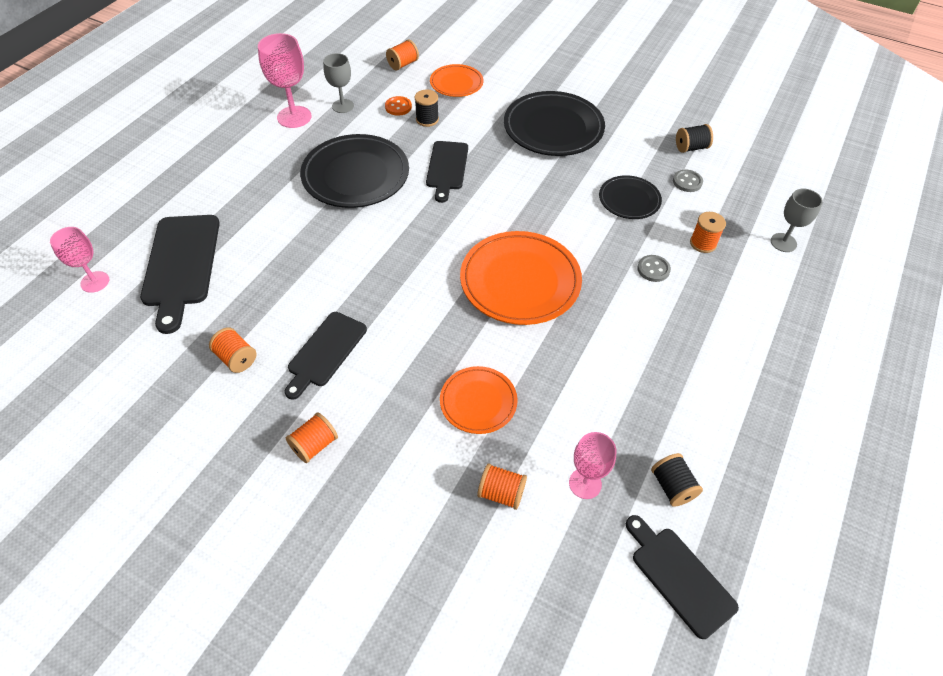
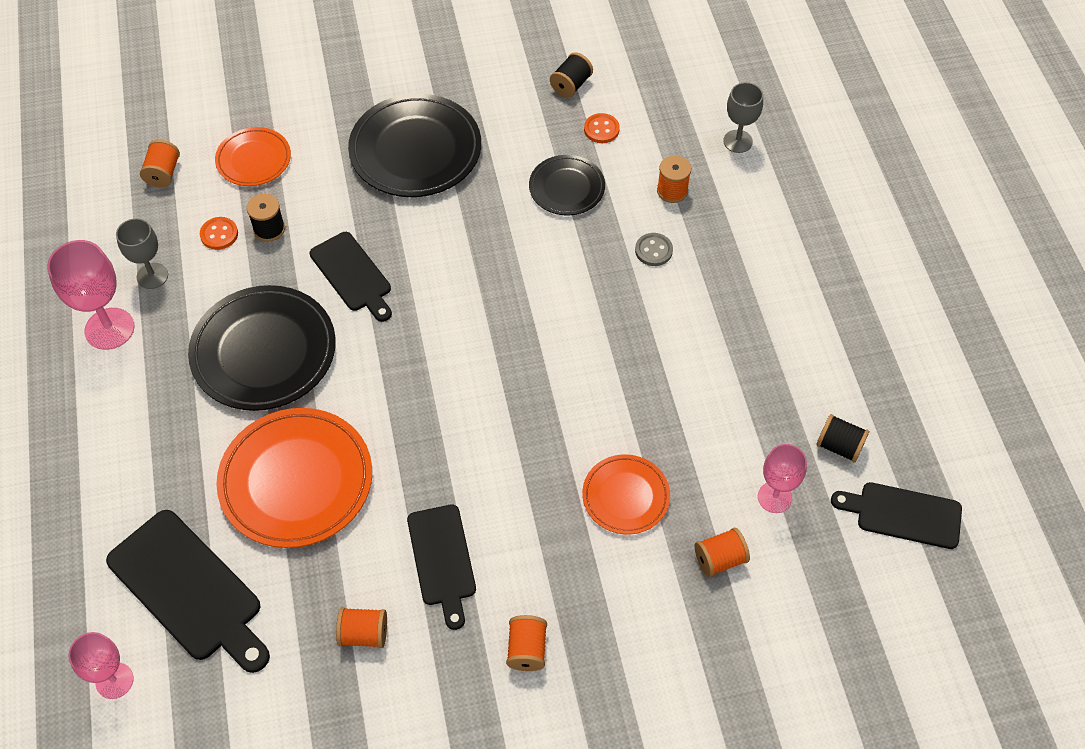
camera: 40 degrees left, 5 degrees up
(520, 281) = (549, 351): orange plate -> orange plate (296, 481)
(687, 182) = (601, 129): grey button -> orange button

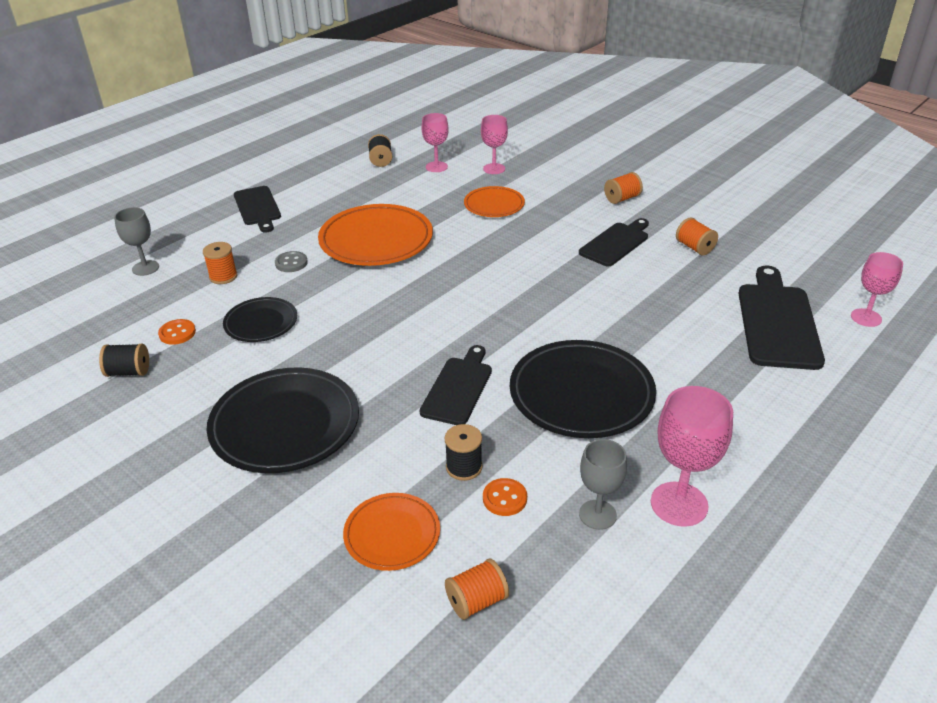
camera: 125 degrees left, 20 degrees down
(296, 481) = (650, 320): orange plate -> orange plate (376, 240)
(719, 559) = (494, 169): orange spool -> pink goblet
(903, 514) = (403, 135): black cutting board -> black cutting board (258, 208)

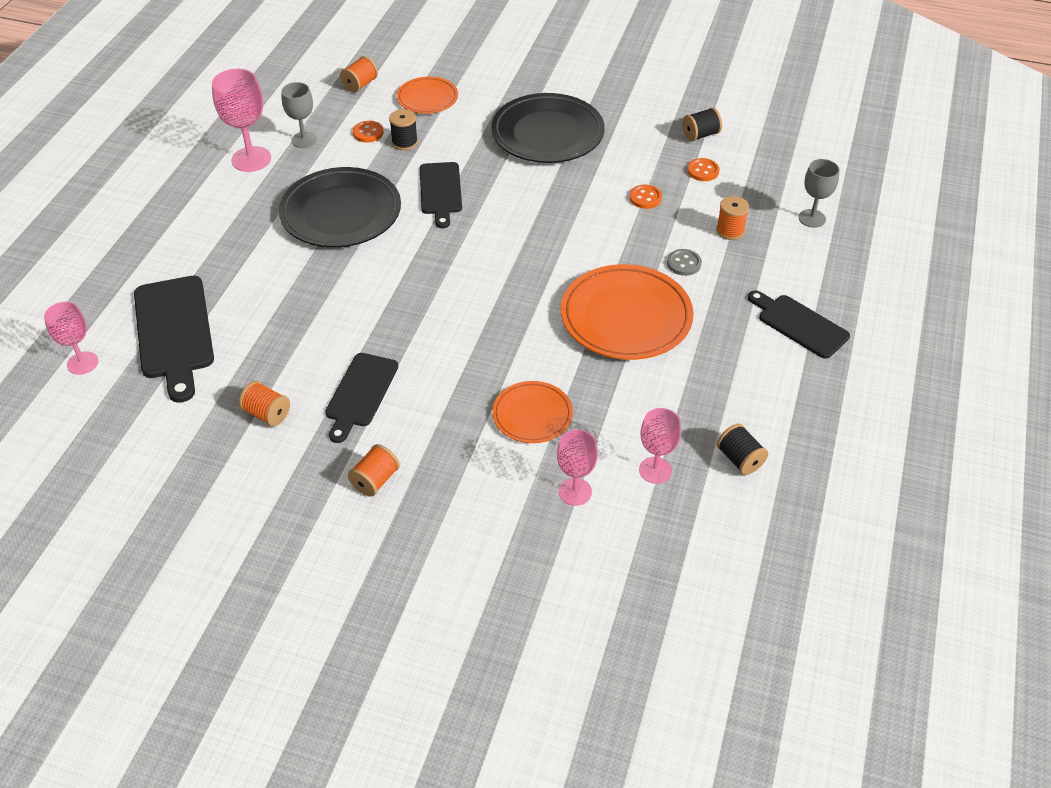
camera: 155 degrees right, 10 degrees up
(261, 323) = (645, 198): black plate -> orange button

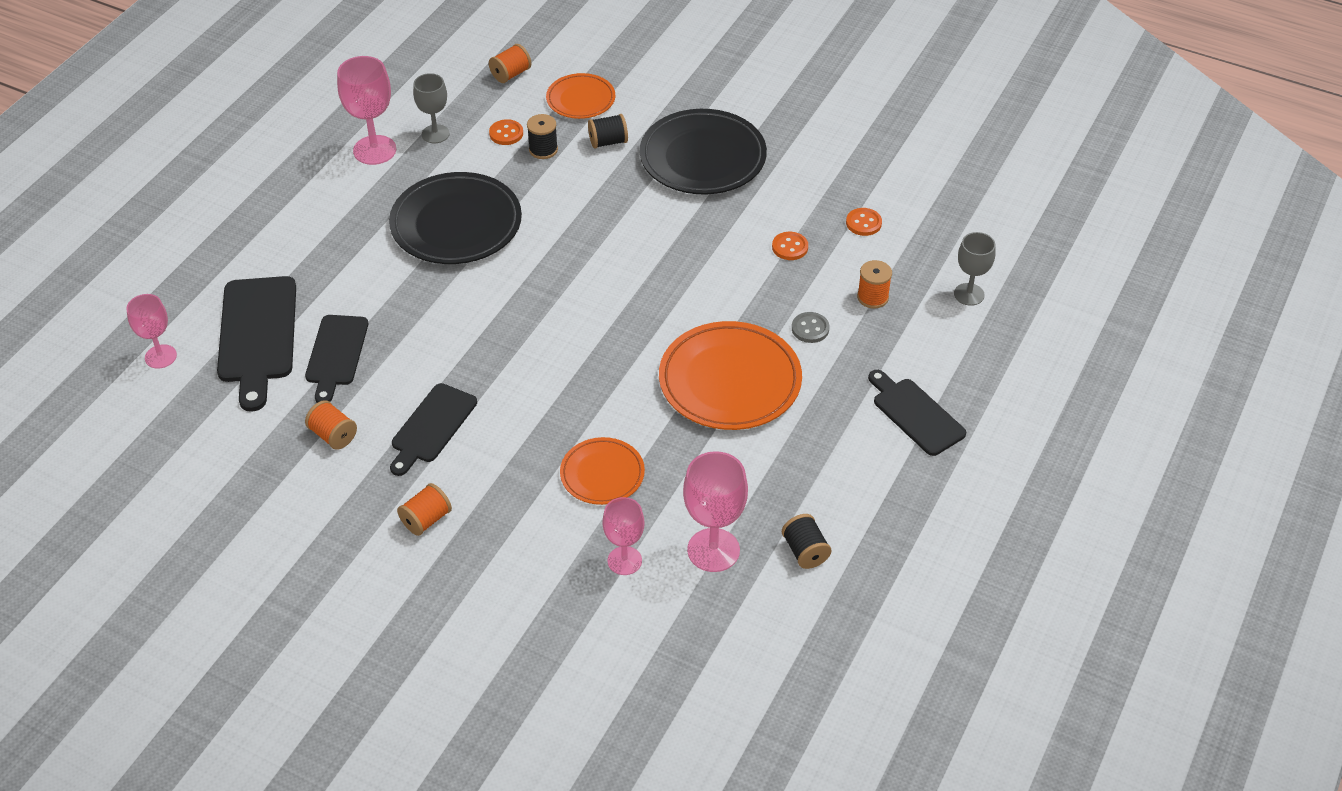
camera: 10 degrees right, 0 degrees up
(440, 191) = (568, 212): black cutting board -> black cutting board (336, 354)
(655, 470) = (713, 550): pink goblet -> pink goblet, size x1.53
(700, 135) = (874, 179): black spool -> black spool (608, 142)

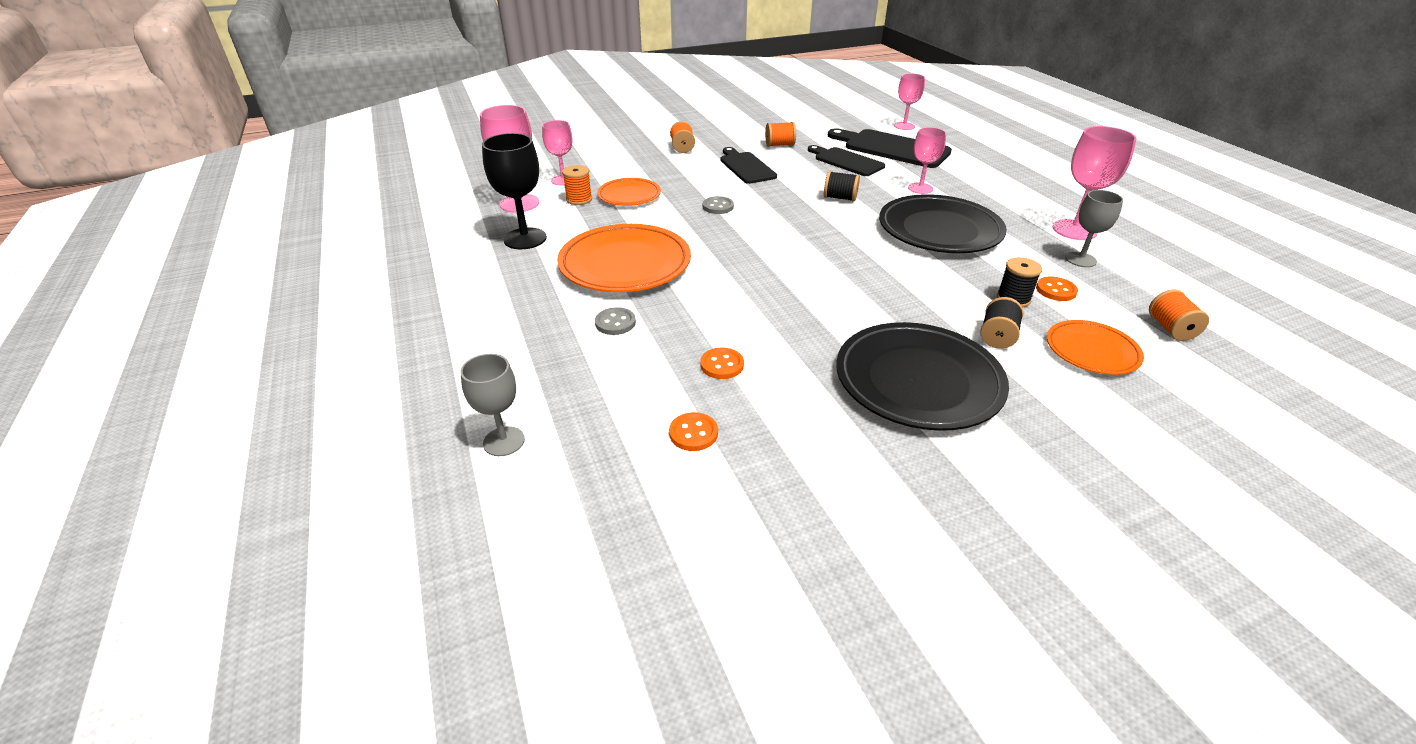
camera: 130 degrees right, 10 degrees down
(365, 270) = (920, 188): none -> pink goblet
(556, 390) = (718, 207): none -> grey button
(768, 483) = (525, 239): none -> black goblet
(805, 551) = (461, 227): black spool -> black spool (840, 198)
(872, 297) = (595, 376): orange spool -> orange spool (579, 199)
(915, 414) = (458, 323): black cutting board -> none

